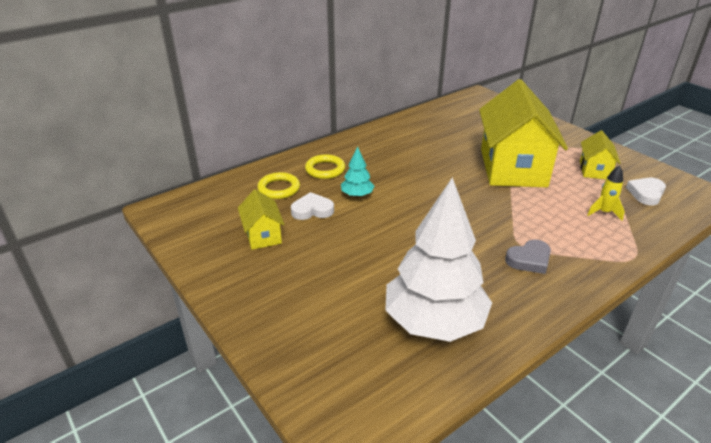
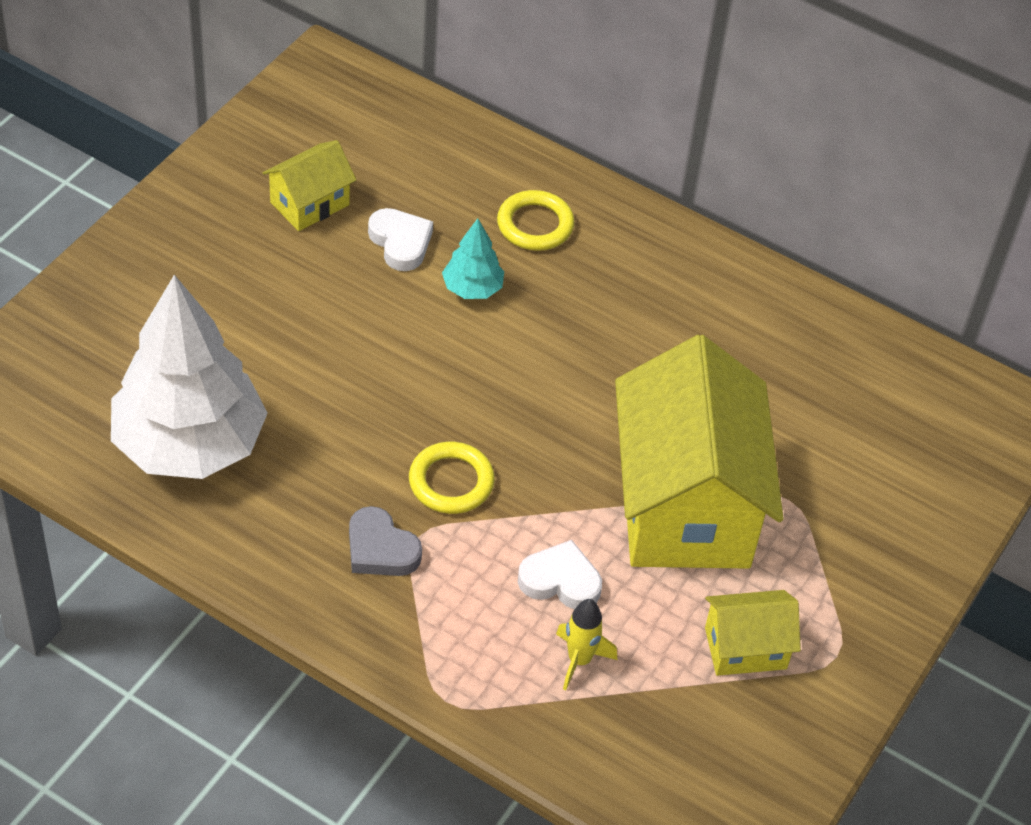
camera: 65 degrees right, 15 degrees up
(279, 188) = (444, 182): yellow ring -> yellow ring (451, 482)
(512, 167) = (684, 505): yellow house -> yellow house turned 75 degrees counterclockwise
(646, 193) = (688, 737): white heart -> white heart (560, 581)

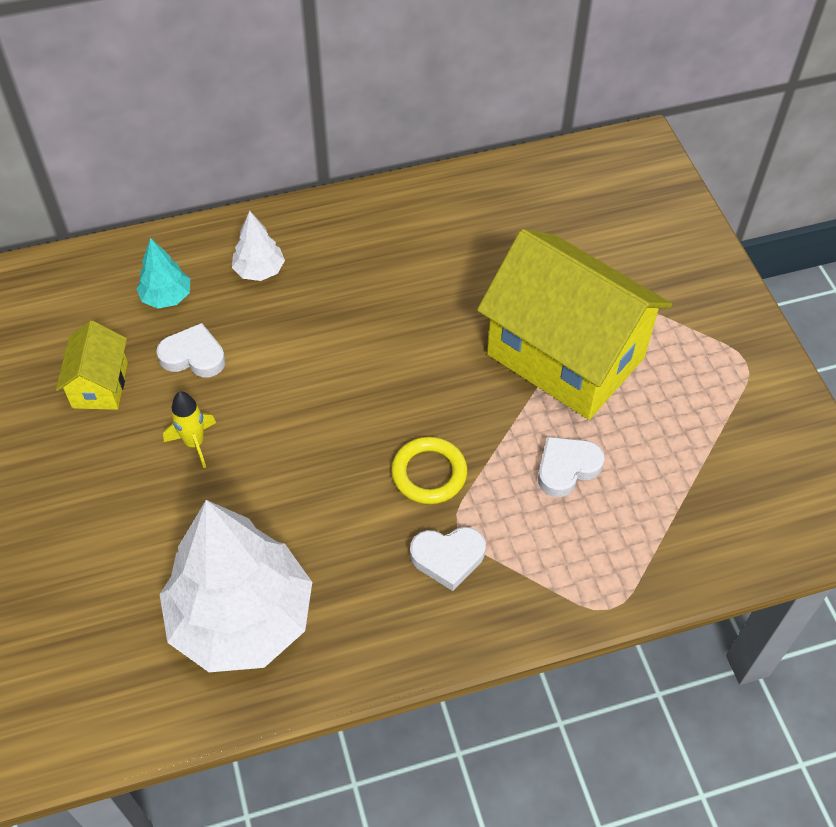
camera: 45 degrees left, 5 degrees up
(380, 549) = (448, 558): grey heart -> white heart
(472, 288) = (276, 343): turquoise tree -> turquoise tree (166, 297)
(535, 225) = (259, 271): yellow ring -> white tree
(579, 660) = (640, 503): yellow rocket -> yellow rocket (194, 443)
(745, 648) = (703, 404): yellow house -> none

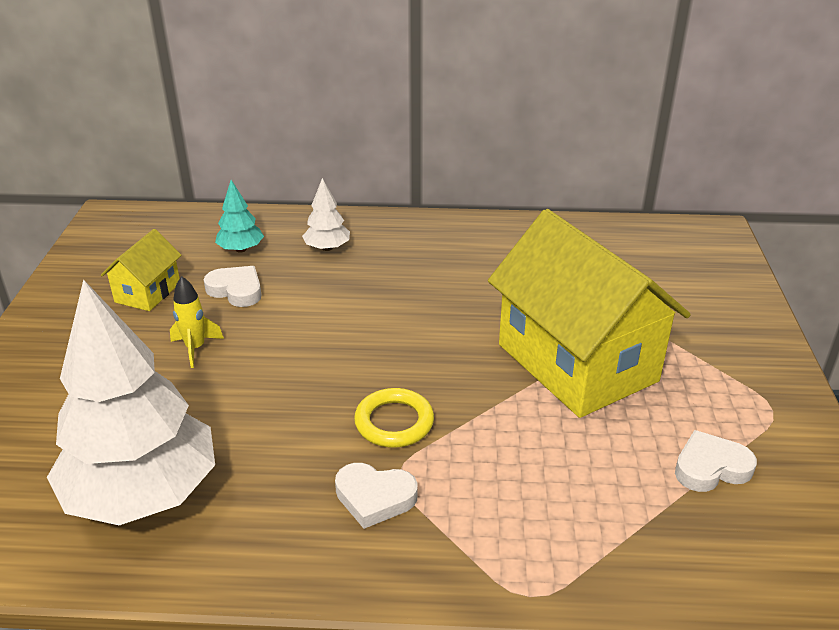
camera: 20 degrees right, 20 degrees down
(567, 468) = (538, 452): white heart -> white heart (710, 467)

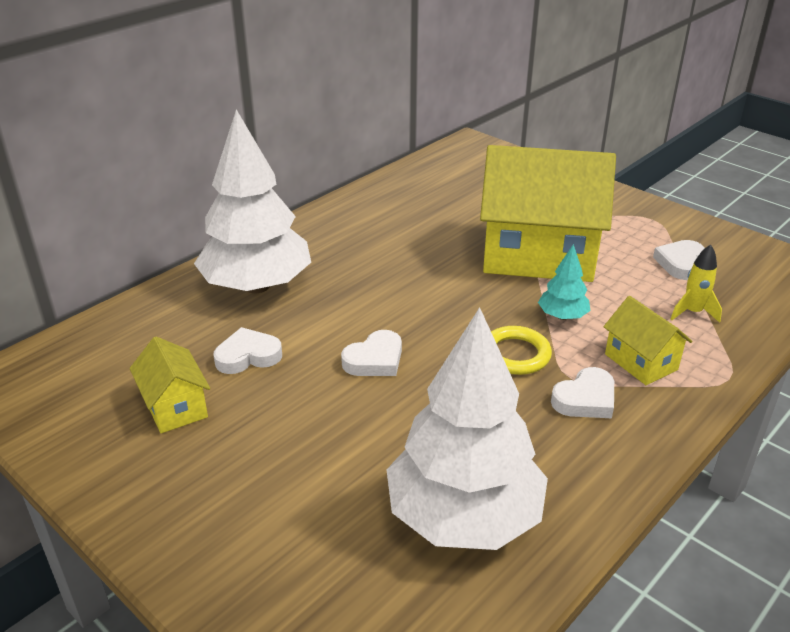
camera: 50 degrees left, 0 degrees up
(195, 348) = (302, 412): yellow rocket -> yellow rocket (692, 312)
(241, 249) = (188, 328): turquoise tree -> turquoise tree (562, 316)
(297, 349) = (375, 360): none -> white heart
(327, 248) = (257, 286): white tree -> white tree, size x2.31
(480, 512) = (641, 362): none -> yellow house

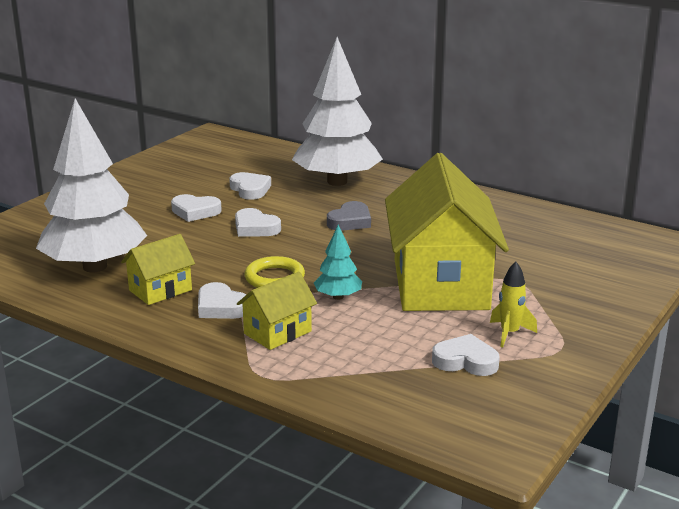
camera: 80 degrees right, 10 degrees down
(175, 407) = (194, 178): yellow house -> yellow house (160, 290)
(303, 410) = (195, 211): none -> white heart
(378, 289) = (350, 221): none -> grey heart
(692, 312) = (368, 363): yellow rocket -> yellow rocket (509, 333)

